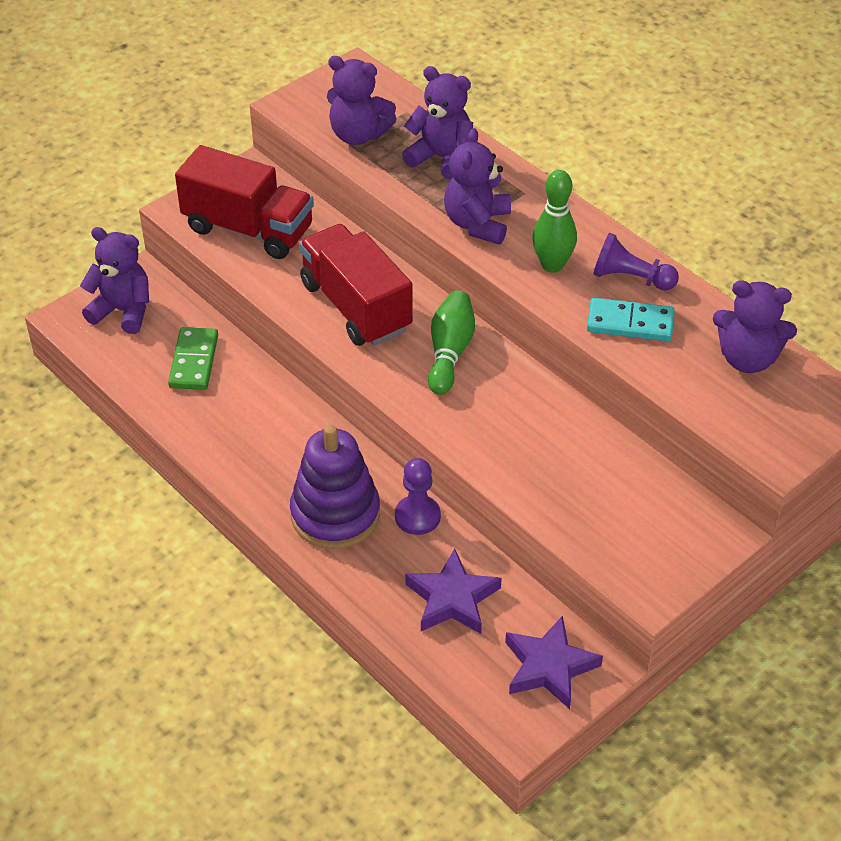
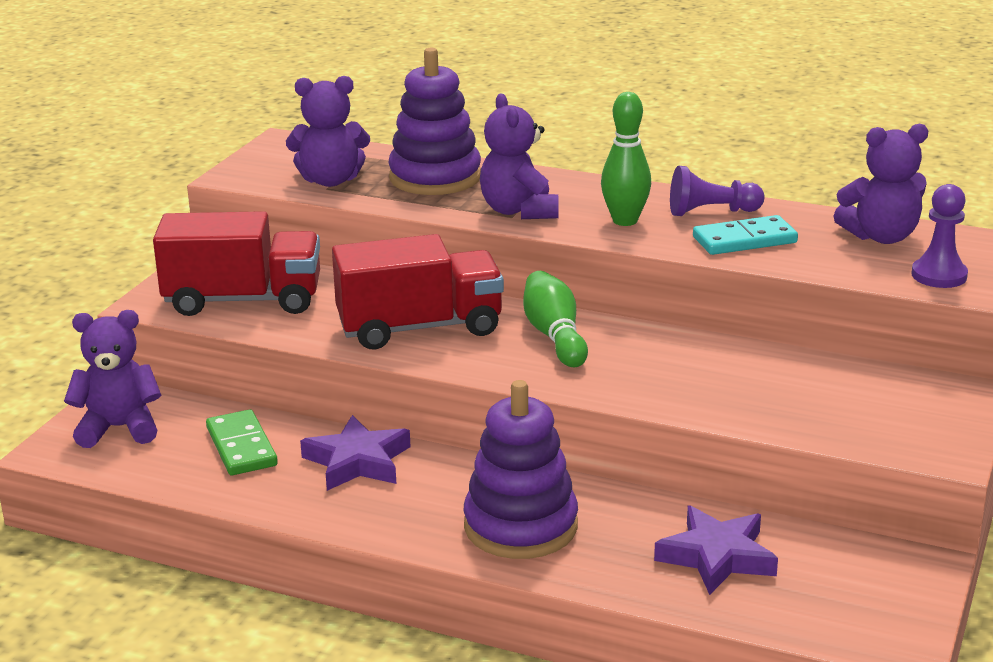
camera: 25 degrees left, 20 degrees down
(356, 306) = (420, 328): red truck -> red truck turned 135 degrees clockwise
(417, 516) = (614, 501): purple pawn -> purple pawn (939, 275)
(441, 158) = (435, 177): purple teddy bear -> purple stacking toy
(549, 667) = (875, 580): purple star -> purple star (357, 461)

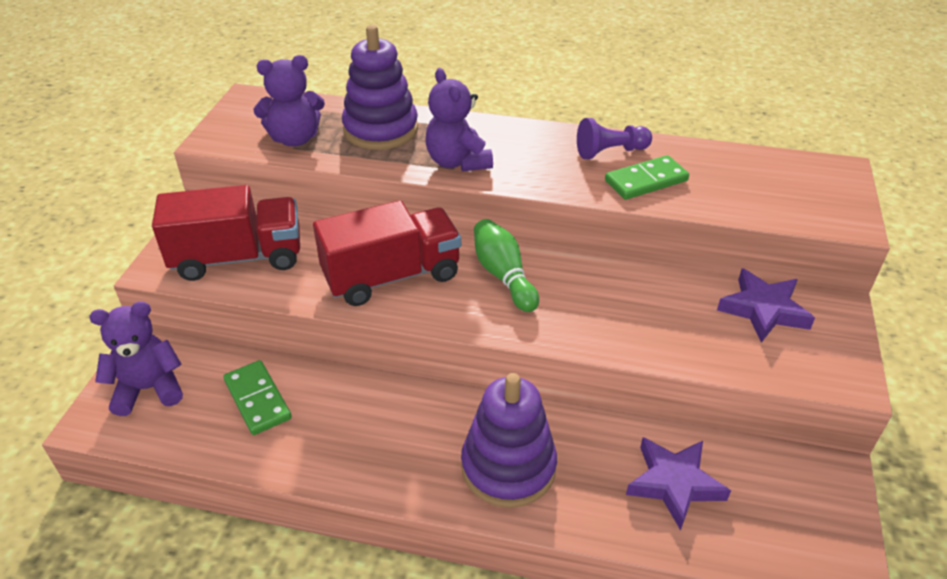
camera: 10 degrees left, 15 degrees up
(357, 461) = (358, 406): purple star -> purple star (763, 309)
(625, 221) = (545, 166): green bowling pin -> none
(744, 240) = (646, 181): turquoise domino -> green domino
(881, 236) = (749, 169): purple teddy bear -> none
(939, 275) = (808, 208): purple pawn -> none

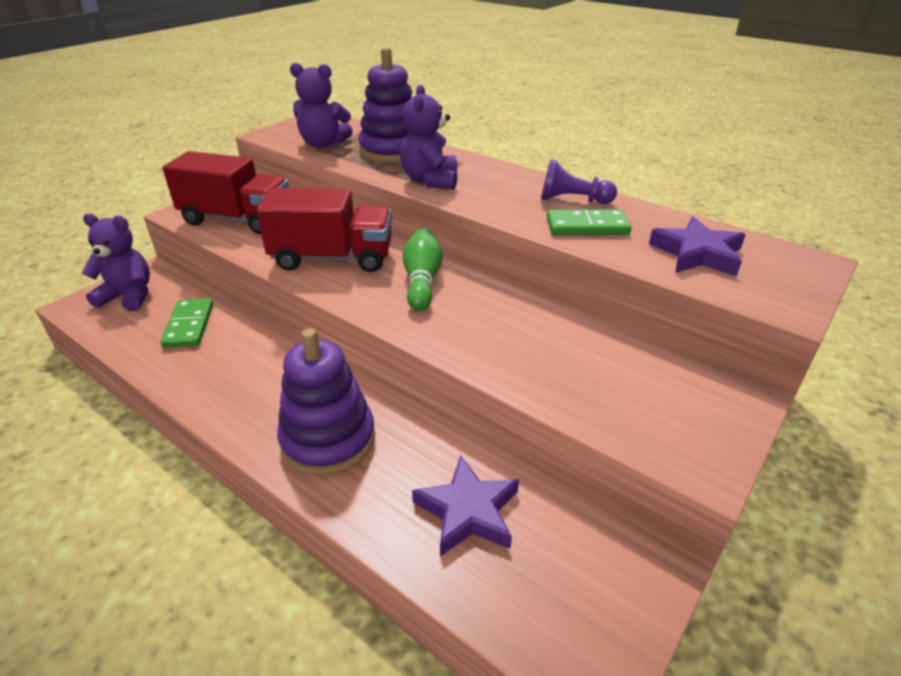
camera: 25 degrees right, 5 degrees down
(763, 309) = (653, 375): purple star -> purple star (697, 254)

